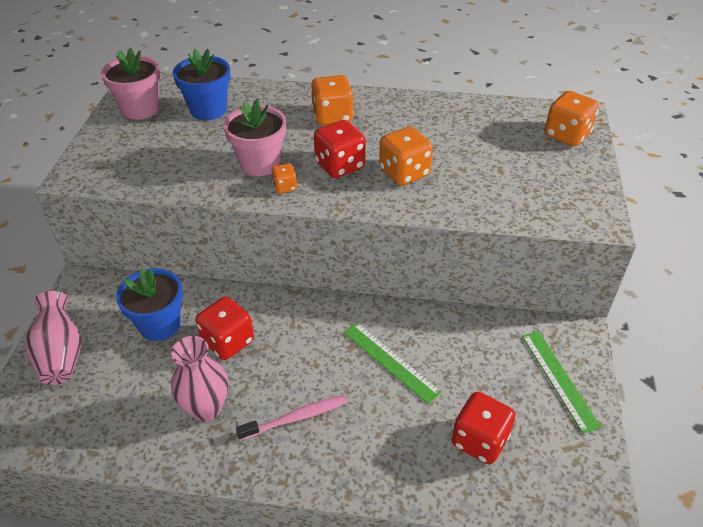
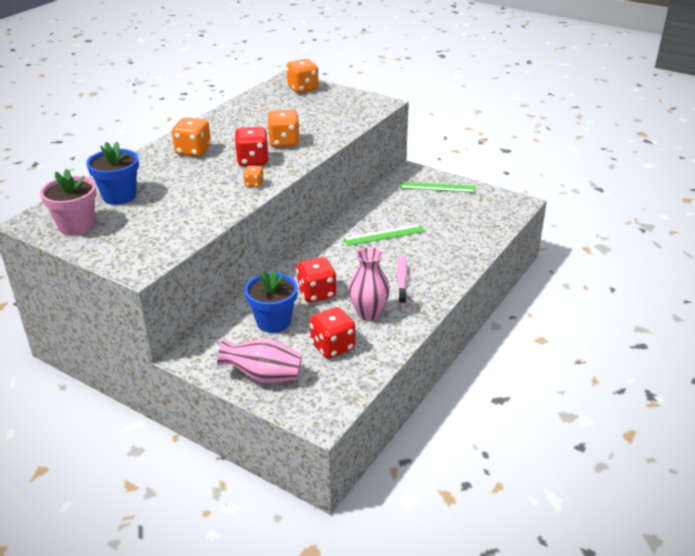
camera: 65 degrees left, 10 degrees down
(260, 163) = (216, 188): pink flower pot -> none
(479, 440) = (459, 222): red dice -> red dice (332, 347)

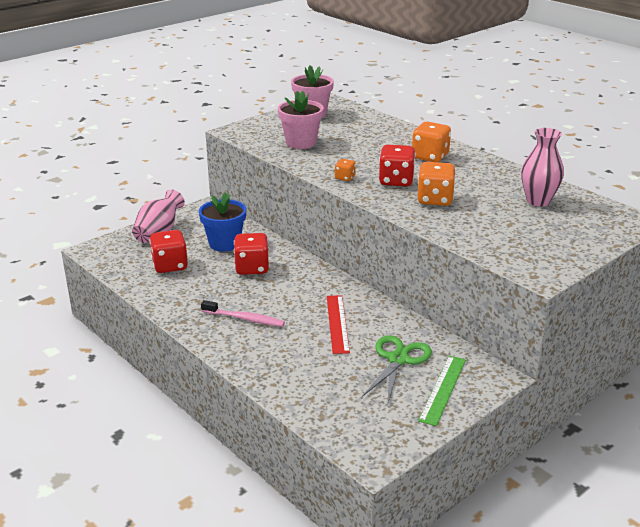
camera: 105 degrees right, 5 degrees down
(119, 196) = (353, 127): blue flower pot -> none
(170, 219) = (301, 143): none -> pink flower pot
(303, 88) = (600, 226): orange dice -> none
(368, 313) = (202, 290): pink vase -> pink vase (538, 201)
(384, 235) = (337, 323): green ruler -> red ruler
(415, 205) = (398, 359): none -> green scissors

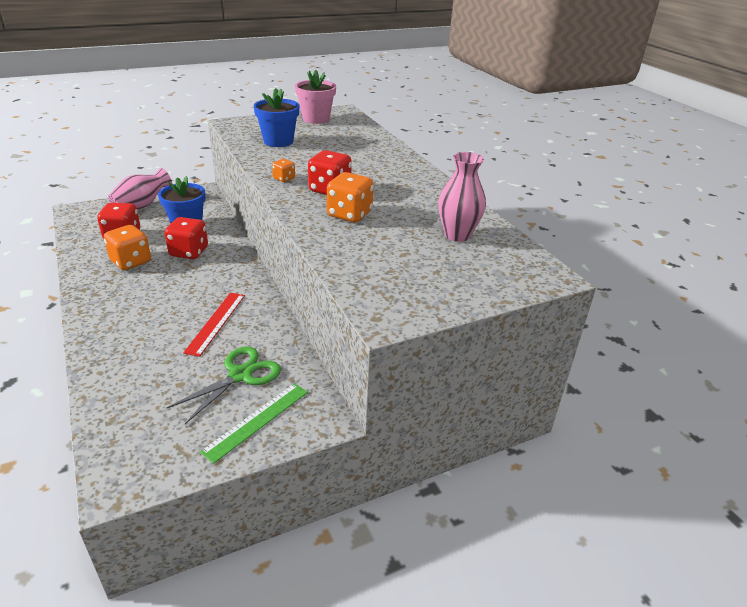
camera: 15 degrees right, 5 degrees up
(244, 318) = (137, 299): pink toothbrush -> none
(301, 143) = (278, 141): pink flower pot -> blue flower pot
(430, 157) = (386, 173): orange dice -> orange dice (131, 262)

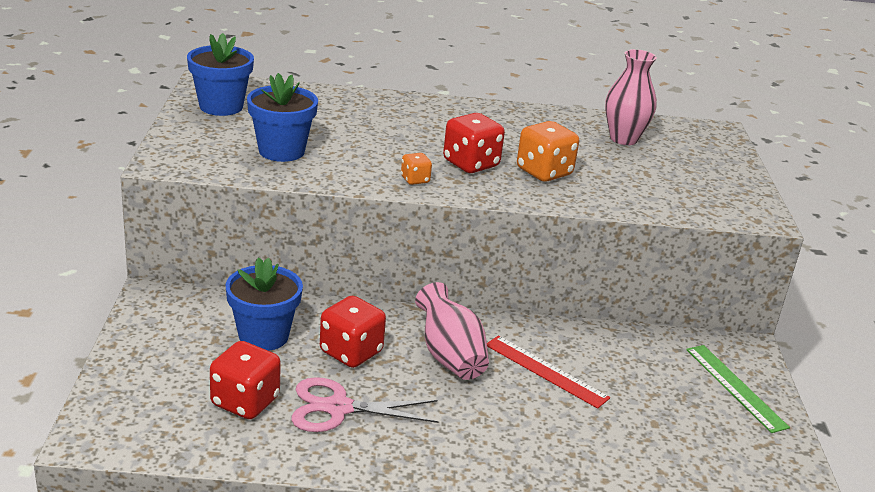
camera: 65 degrees left, 5 degrees down
(131, 262) = (338, 408): orange dice -> pink scissors
(142, 206) = (149, 363): pink vase -> pink vase (450, 356)
(240, 375) = (657, 379): green scissors -> none
(316, 119) = (221, 106): pink flower pot -> blue flower pot

